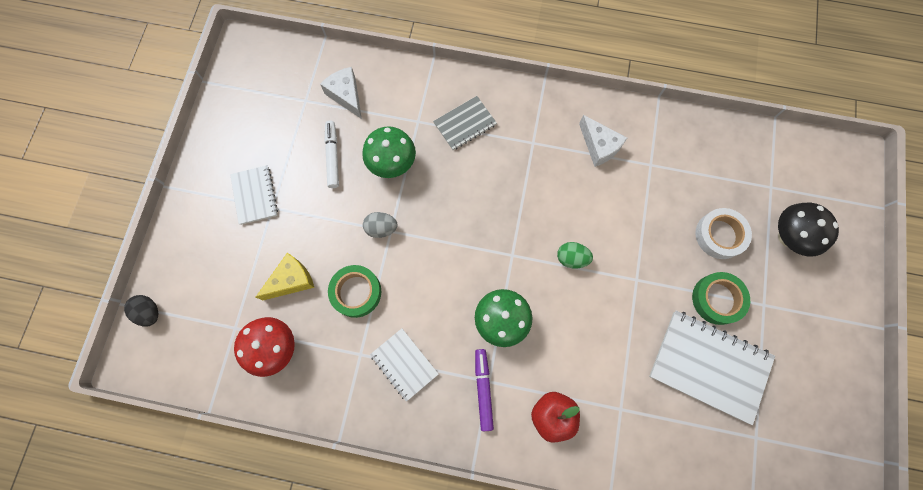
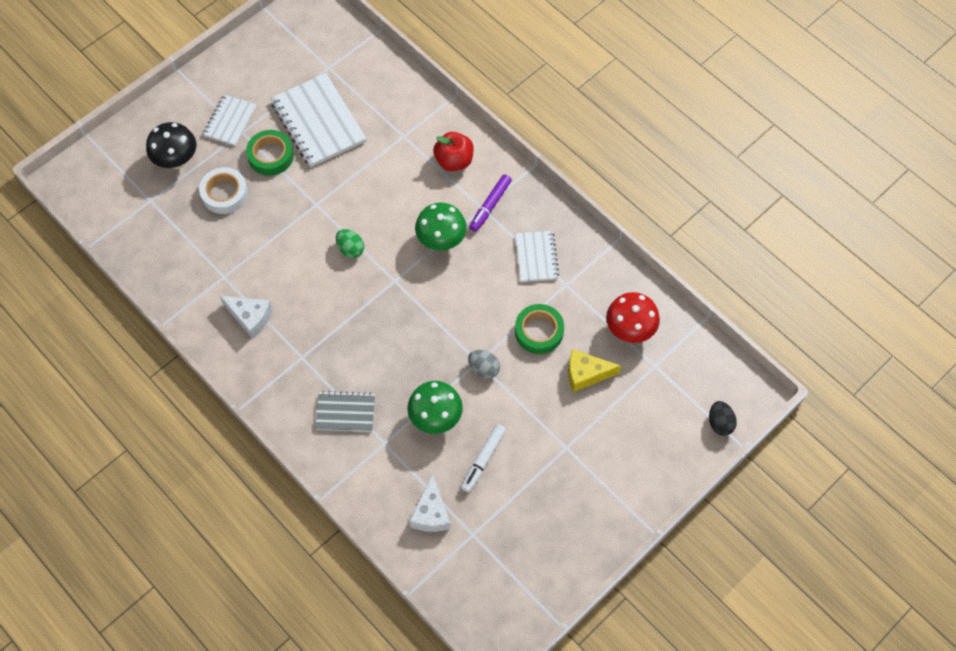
camera: 145 degrees left, 10 degrees down
(255, 195) = (575, 469): white notebook -> white notebook (230, 121)
(599, 146) = (250, 318): white cheese -> white cheese turned 120 degrees clockwise

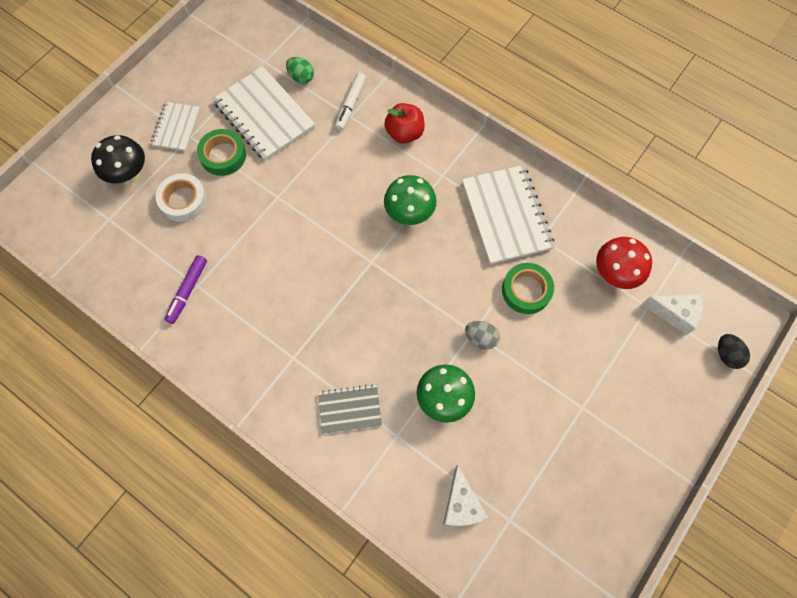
camera: 10 degrees left, 5 degrees up
(250, 318) = (232, 324): white cheese -> white cheese (675, 313)
(350, 249) = (321, 237): green egg -> green egg (301, 77)
(483, 460) = (502, 436): white marker -> white marker (350, 105)
(490, 206) = (449, 172): purple marker -> purple marker (187, 291)
(536, 257) = (506, 215): white notebook -> white notebook, size x1.77
(586, 374) = (583, 326): yellow cheese -> none

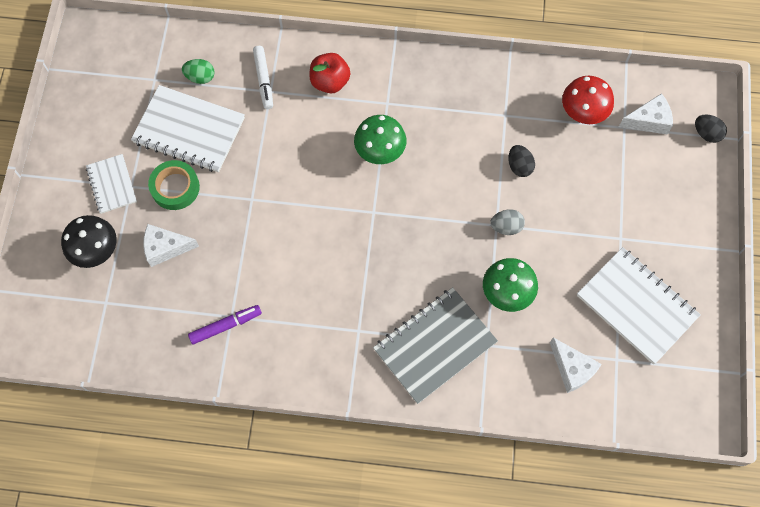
camera: 30 degrees left, 0 degrees up
(183, 200) = (166, 248): white tape -> white cheese
(187, 291) = (226, 326): purple marker -> purple marker turned 105 degrees counterclockwise
(350, 409) = (435, 346): grey notebook -> grey notebook, size x1.77
(506, 215) = (464, 110): white notebook -> white notebook (636, 306)
(526, 290) = (519, 166): green tape -> black egg

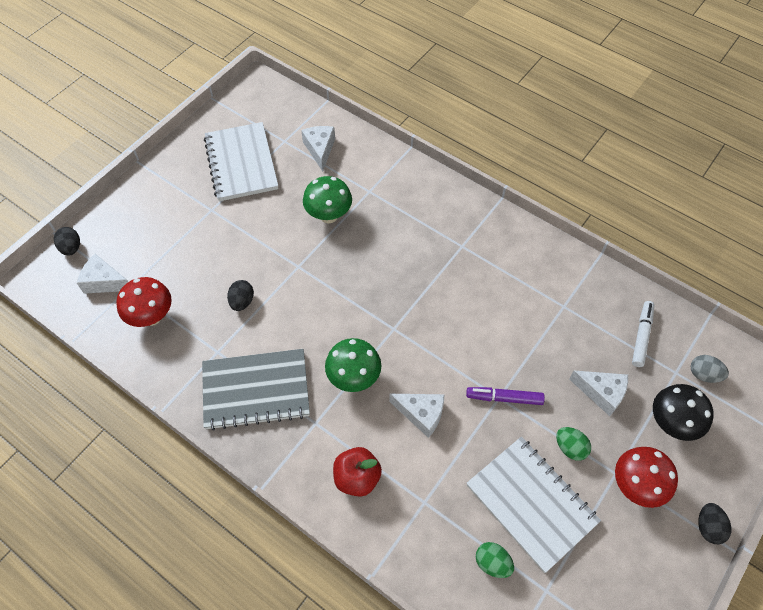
camera: 150 degrees left, 10 degrees down
(46, 182) = (708, 527): none -> black egg
(112, 184) = (636, 486): white notebook -> red mushroom
(175, 187) = (570, 448): green tape -> green egg
(226, 326) = (572, 301): purple marker -> purple marker (504, 398)
(263, 80) = (425, 519): white marker -> white marker (641, 336)
(308, 152) = (421, 414): none -> white cheese
(435, 346) = (409, 208): grey notebook -> grey notebook (256, 390)
(506, 227) = (291, 261): grey egg -> grey egg (703, 374)

